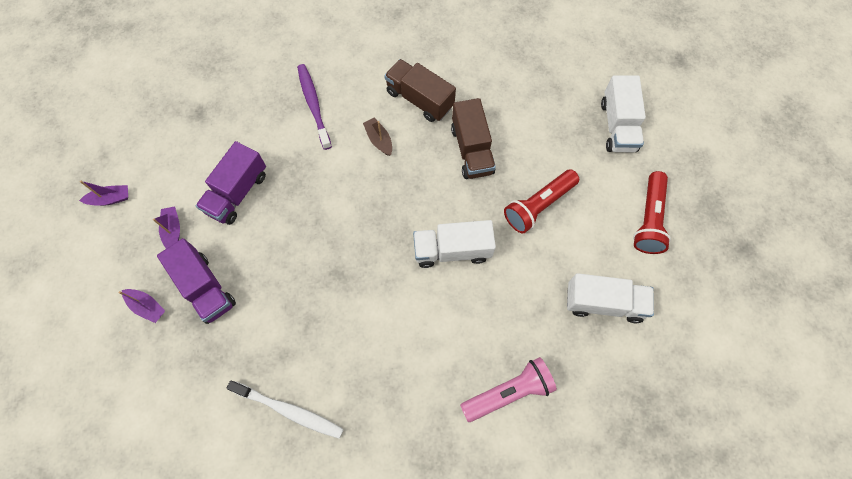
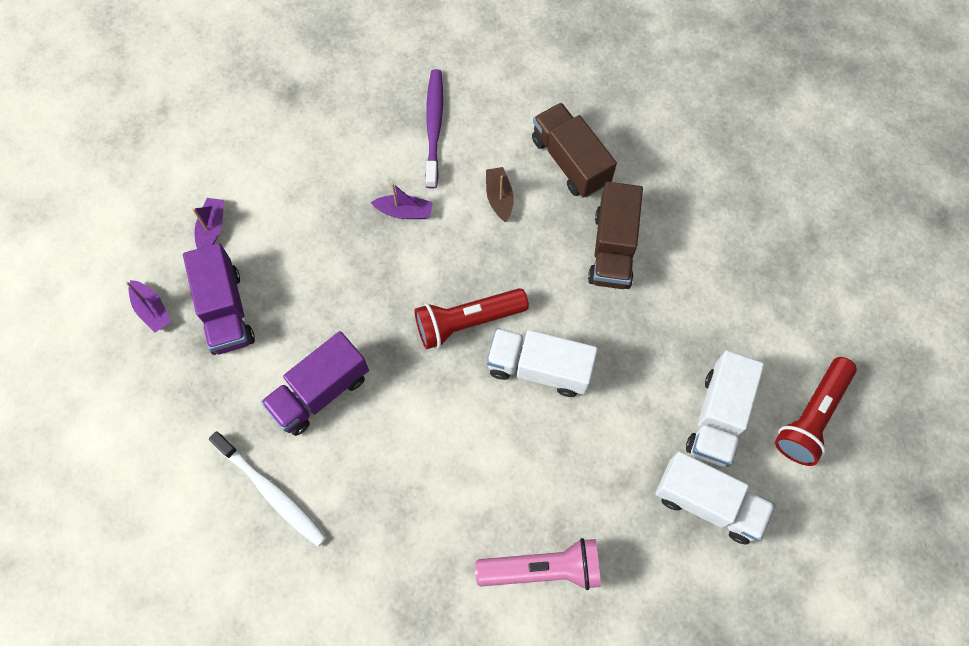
camera: 20 degrees right, 0 degrees up
(110, 199) = (153, 166): purple boat -> purple boat (404, 212)
(237, 193) = (303, 207): purple truck -> purple truck (320, 392)
(538, 205) = (671, 349): red flashlight -> red flashlight (467, 322)
(618, 126) = (819, 280): white truck -> white truck (718, 417)

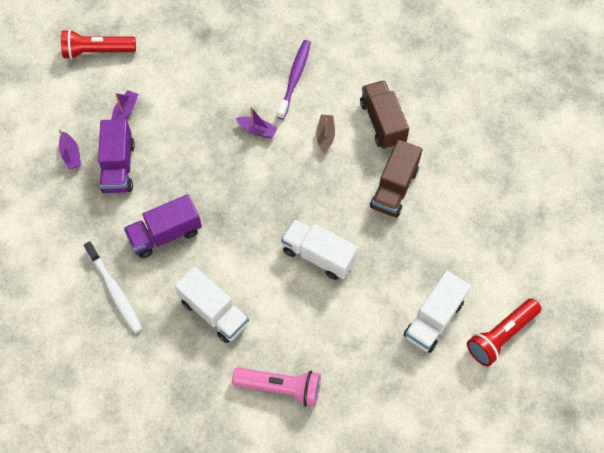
camera: 15 degrees right, 5 degrees down
(467, 322) = (278, 213): red flashlight -> red flashlight (97, 51)
(708, 503) = (408, 374): white truck -> white truck (214, 312)

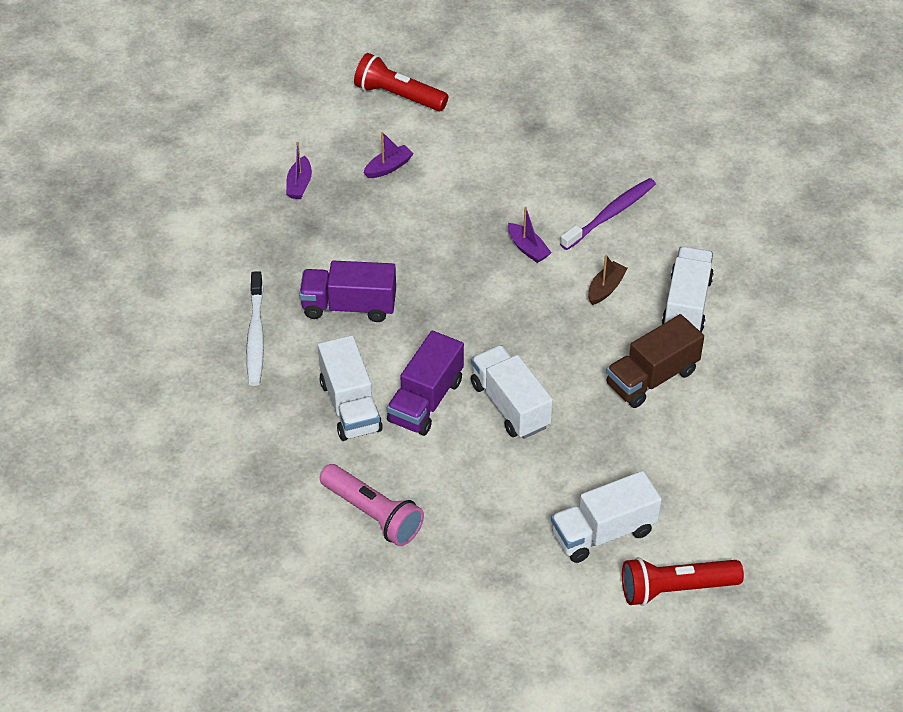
camera: 30 degrees right, 15 degrees down
(119, 166) = (343, 218): purple truck -> purple truck (425, 401)
(382, 123) = (686, 304): brown truck -> white truck

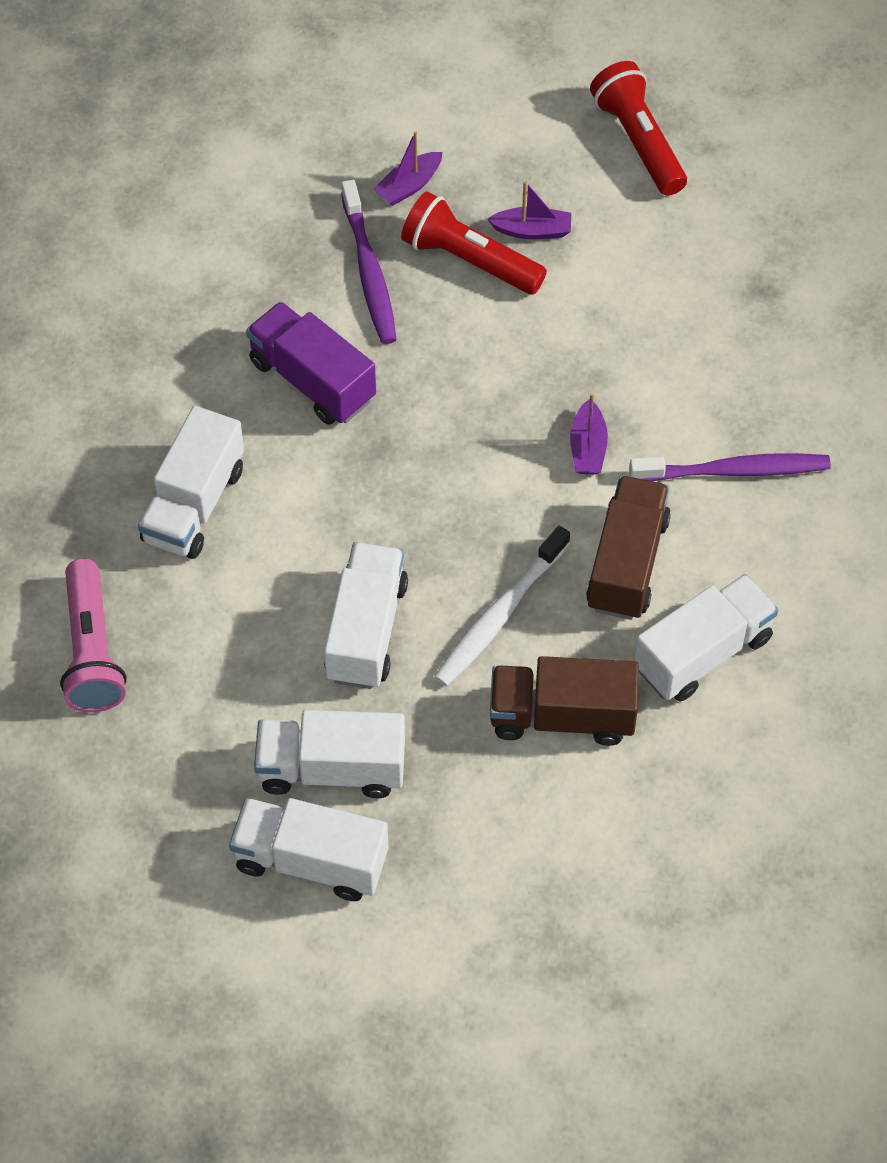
camera: 40 degrees right, 10 degrees up
(256, 335) = (179, 346): white toothbrush -> white toothbrush (500, 614)
(322, 237) = (369, 271): none -> purple toothbrush
(425, 401) = (280, 557): purple truck -> none
(565, 482) = (331, 769): none -> white truck
(605, 288) = (627, 563): brown boat -> brown truck
(675, 589) = (320, 988): red flashlight -> red flashlight (469, 260)

